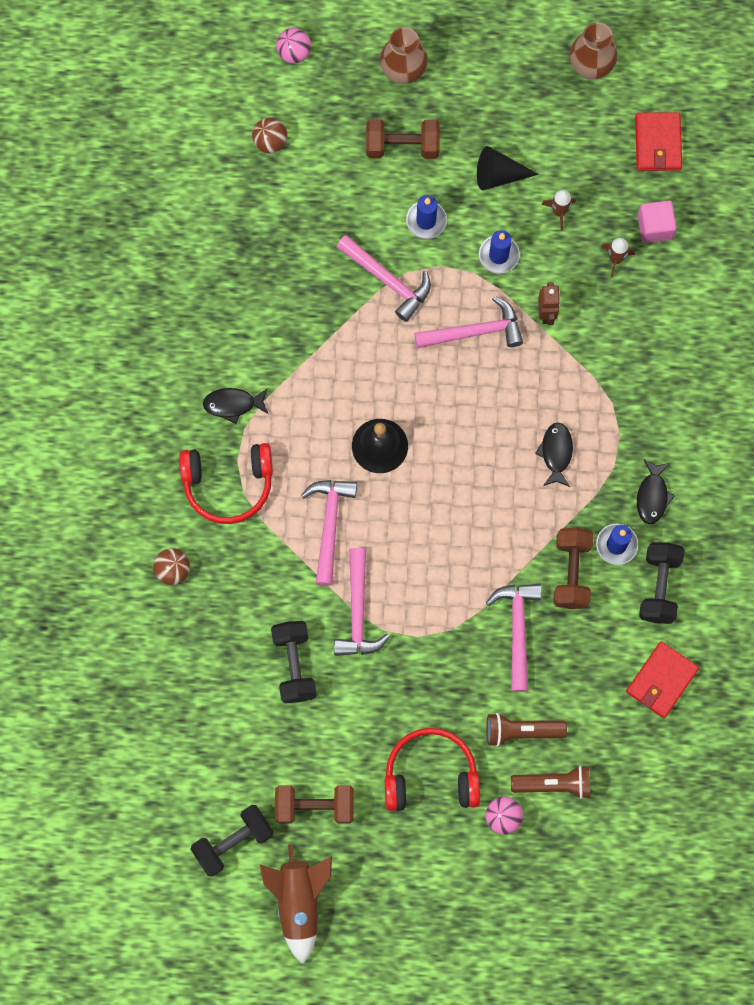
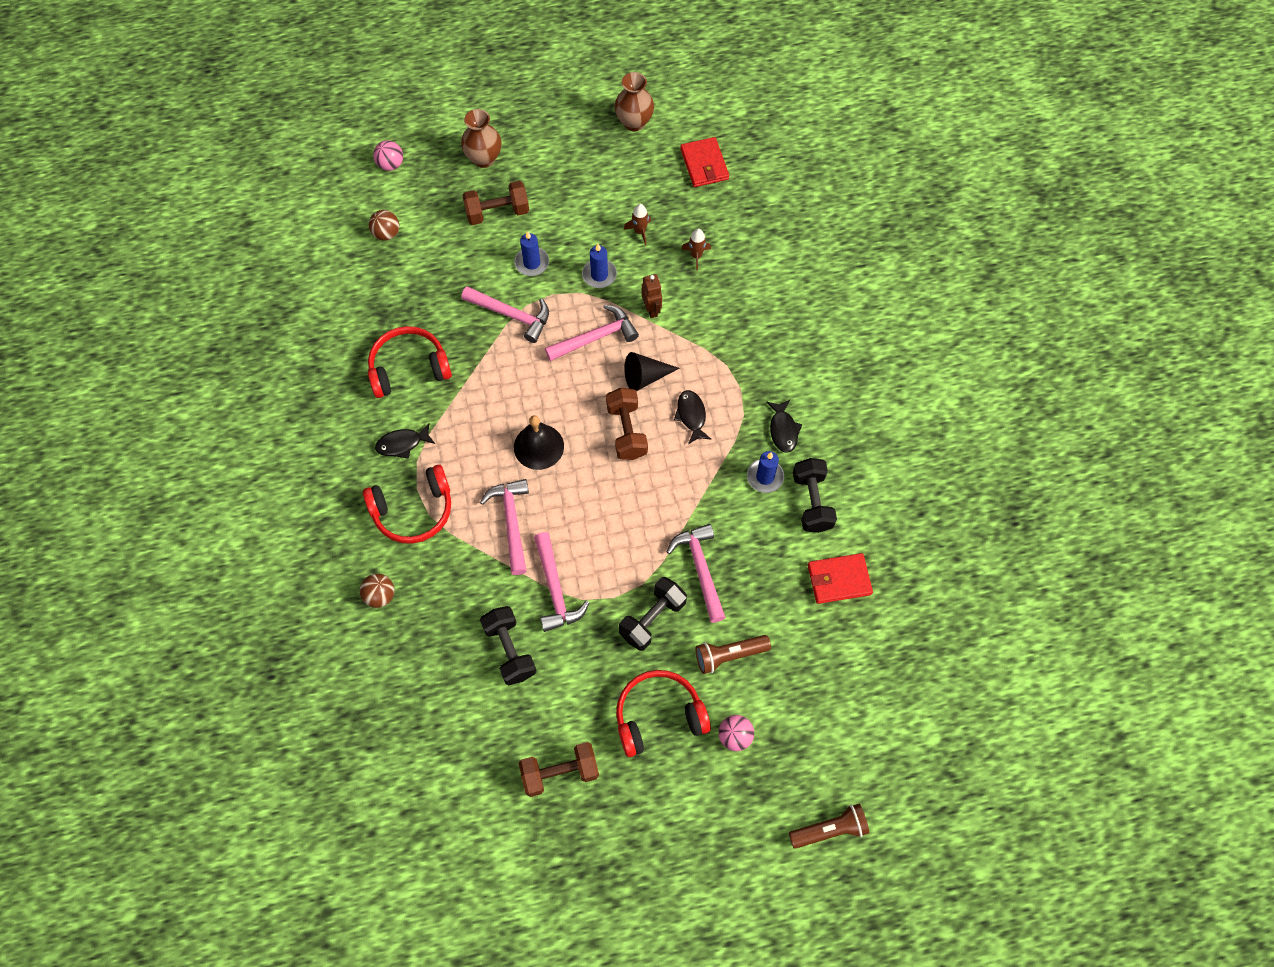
camera: 15 degrees left, 10 degrees down
(233, 842) = (491, 827): black dumbbell -> black dumbbell (652, 619)
(259, 316) = (409, 368): none -> red headphones
(299, 901) = (567, 867): brown rocket -> none
(498, 175) = (582, 216): black cone -> black cone (645, 377)
(554, 784) = (771, 694): brown flashlight -> brown flashlight (830, 829)
(571, 572) = (733, 509): brown dumbbell -> brown dumbbell (626, 431)
(655, 227) = (721, 225): pink cube -> none
(661, 680) = (839, 580): red wallet -> red wallet turned 60 degrees clockwise

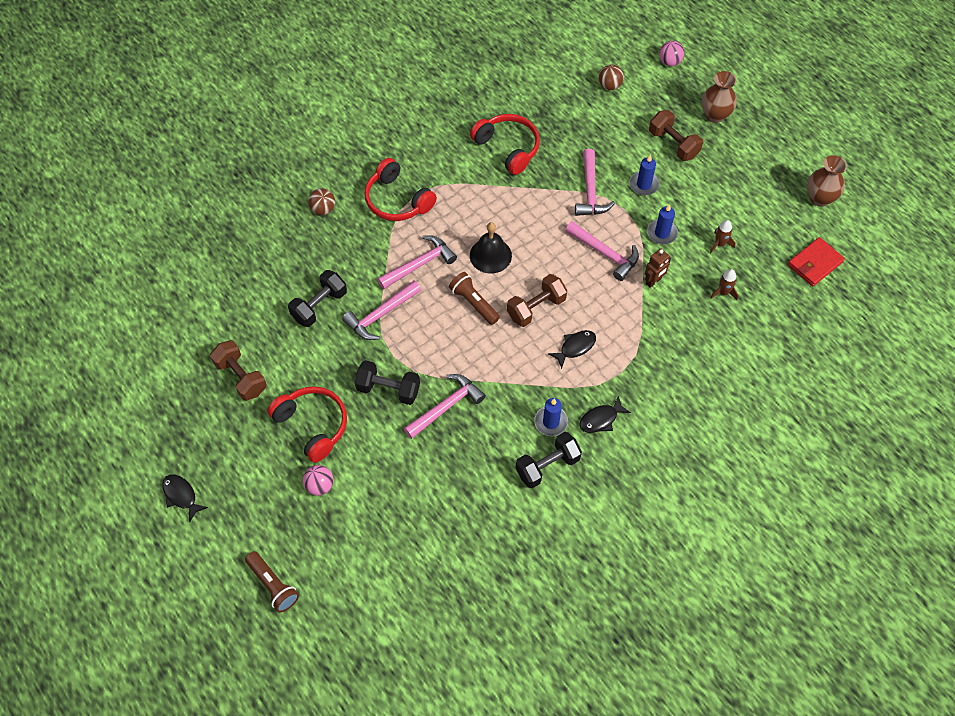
camera: 65 degrees right, 5 degrees down
(402, 444) = (445, 171): black fish -> black fish (181, 495)
(645, 377) = (590, 301): black cone -> none
(729, 655) = (384, 455): brown flashlight -> brown flashlight (473, 303)
(839, 580) = (488, 513): red wallet -> none

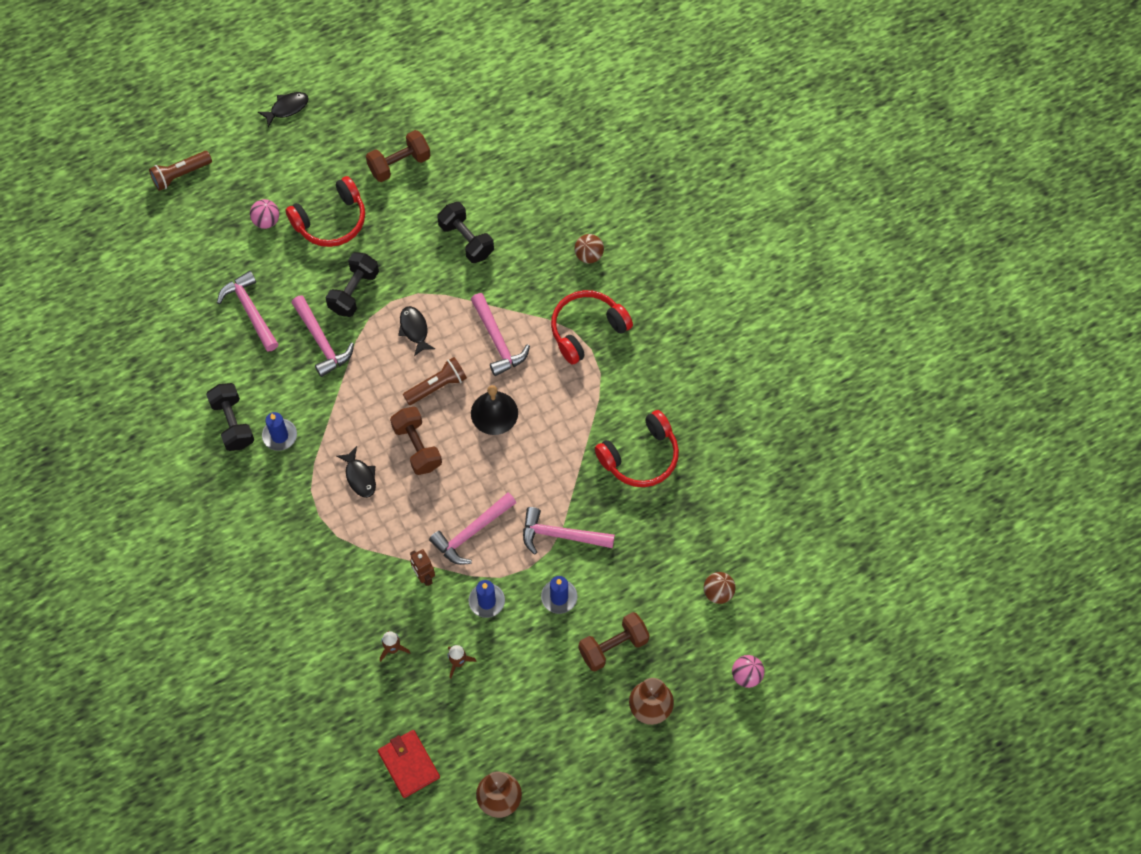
camera: 100 degrees right, 5 degrees up
(381, 315) = (442, 295): pink hammer -> pink hammer (250, 311)
(601, 419) = (270, 484): black fish -> black fish (414, 329)

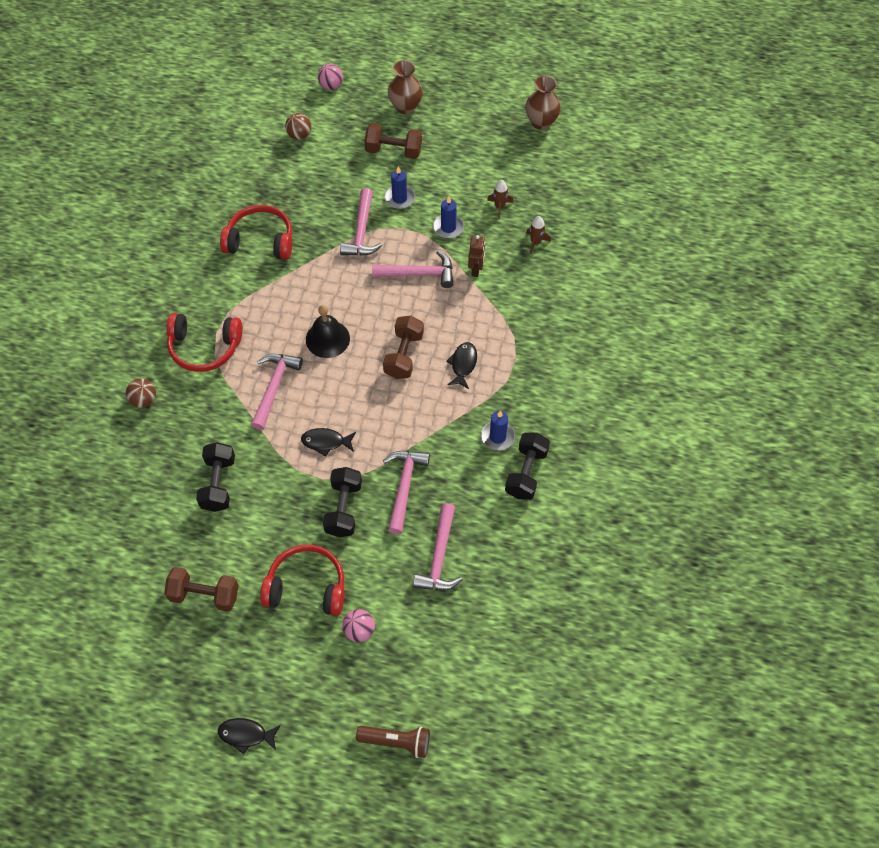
camera: 140 degrees left, 5 degrees down
(354, 291) = (343, 508): black dumbbell -> black dumbbell turned 60 degrees counterclockwise
(408, 764) = (581, 174): red wallet -> none
(414, 329) = (326, 442): black fish -> black fish turned 75 degrees clockwise
(437, 386) = (349, 387): brown flashlight -> none
(561, 535) = (361, 231): pink hammer -> pink hammer turned 45 degrees clockwise

